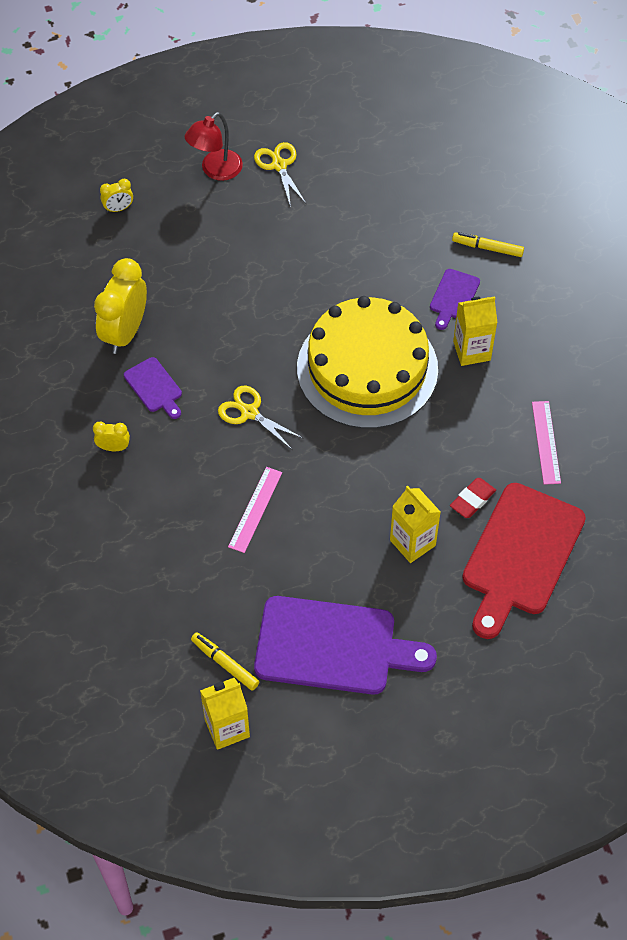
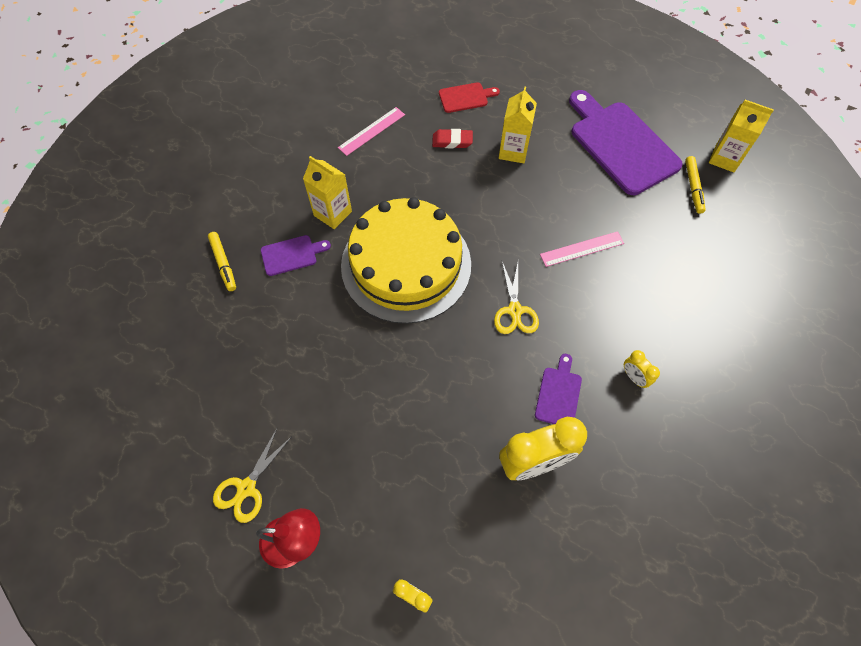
camera: 130 degrees left, 5 degrees up
(520, 555) = (465, 97): red cutting board -> red cutting board, size x0.46

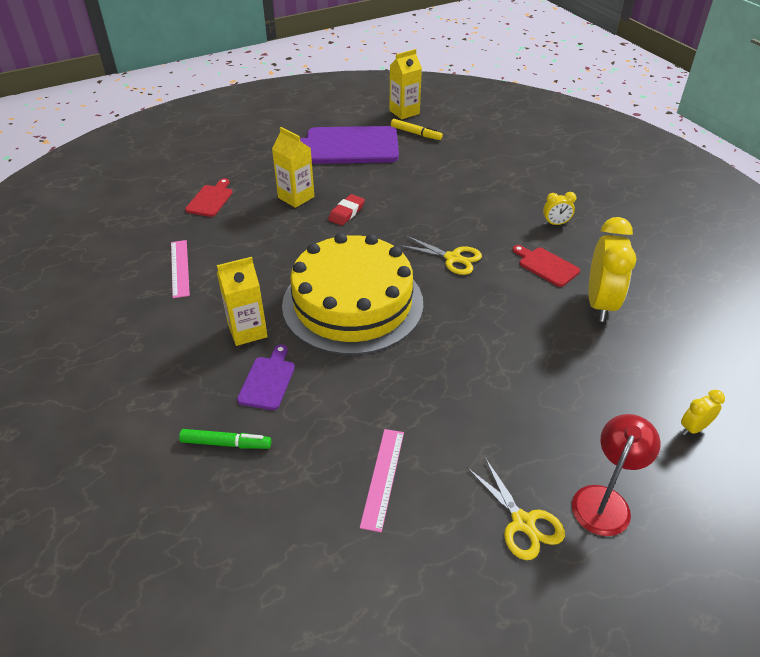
camera: 60 degrees left, 20 degrees down
(223, 264) = (226, 443): yellow marker -> green marker
(452, 141) = (248, 225): red eraser -> red eraser (346, 213)
(558, 394) = (546, 266): purple cutting board -> red cutting board
(582, 249) = (423, 202): pink ruler -> pink ruler (382, 478)

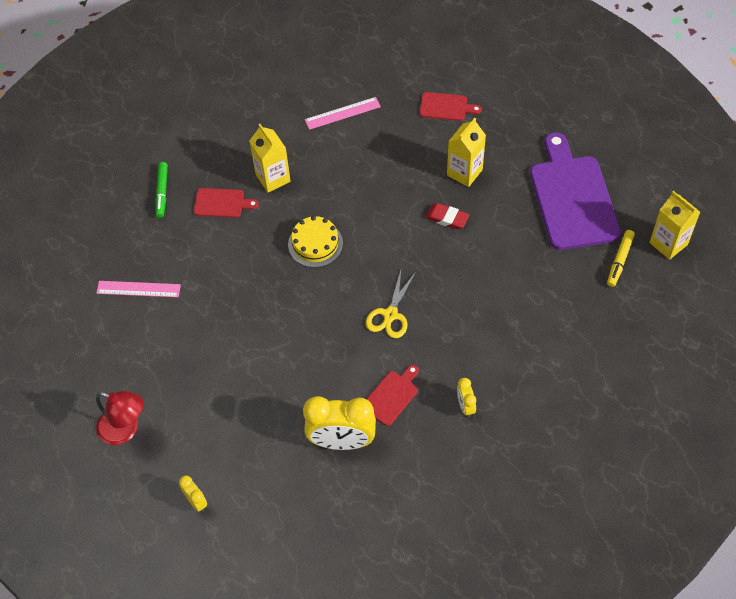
camera: 85 degrees right, 15 degrees up
(268, 380) = (222, 203): purple cutting board -> red cutting board
(352, 303) = (315, 244): yellow cake -> yellow cake, size x0.45
(523, 523) = (105, 376): yellow scissors -> none

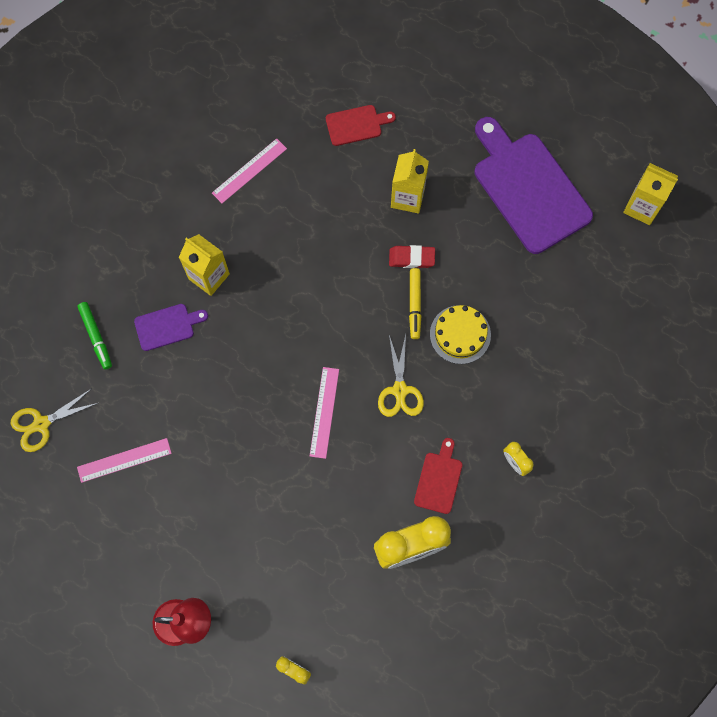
camera: 25 degrees left, 15 degrees up
(88, 240) = (41, 424): none -> yellow scissors
(222, 203) = (167, 326): red cutting board -> purple cutting board
(315, 244) = (288, 338): yellow cake -> yellow cake (460, 334)
(318, 309) = (324, 412): none -> pink ruler
(619, 261) = (602, 244): yellow marker -> yellow marker (414, 305)

